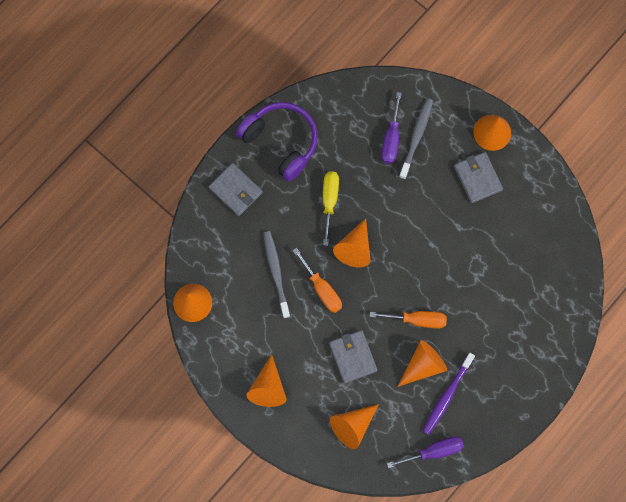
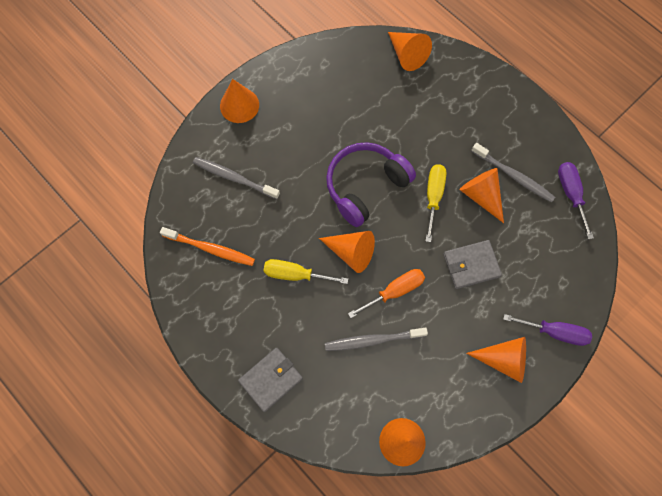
camera: 85 degrees left, 5 degrees down
(281, 142) = (219, 322): purple headphones -> purple headphones (365, 186)
(346, 126) = (211, 249): none -> orange toothbrush
(352, 426) = (546, 272): orange cone -> orange cone (407, 55)
(391, 139) = (232, 203): purple screwdriver -> purple screwdriver (554, 332)
(417, 320) = (433, 196): orange screwdriver -> yellow screwdriver
(447, 396) = (514, 176): purple toothbrush -> grey toothbrush
(477, 178) = (287, 123): grey wallet -> none

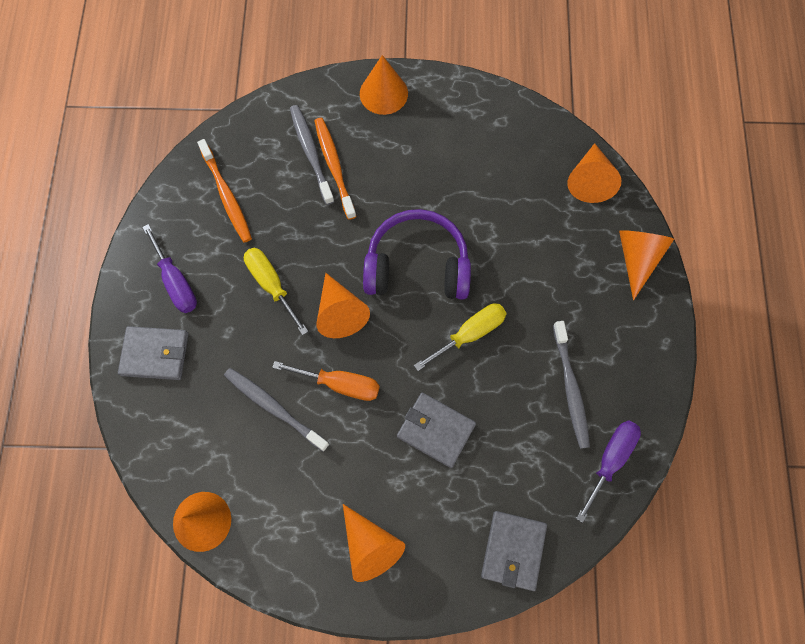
camera: 45 degrees right, 0 degrees up
(257, 173) = (334, 166): none -> orange toothbrush
(481, 195) = (517, 376): orange cone -> orange cone (637, 258)
(554, 332) = (447, 571): purple screwdriver -> purple screwdriver (176, 282)
(574, 287) = (513, 550): none -> grey wallet

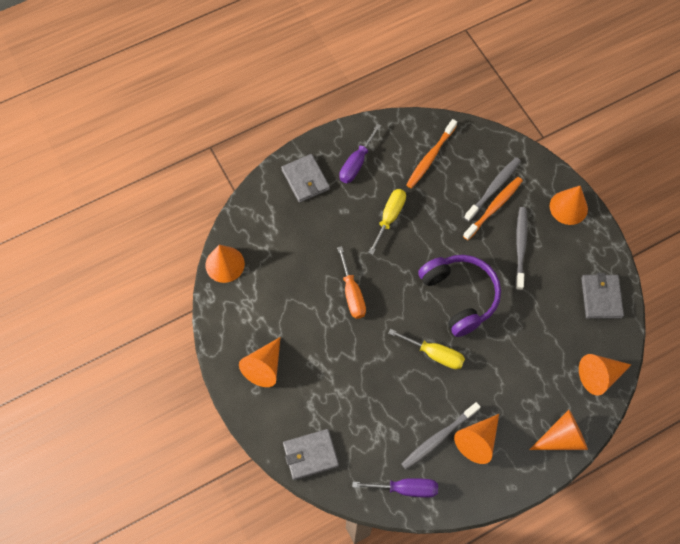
camera: 60 degrees right, 5 degrees down
(274, 407) = (314, 264): grey toothbrush -> grey toothbrush (520, 246)
(340, 313) = (397, 267): orange cone -> orange cone (477, 441)
(436, 430) = (358, 367): grey wallet -> grey wallet (601, 297)

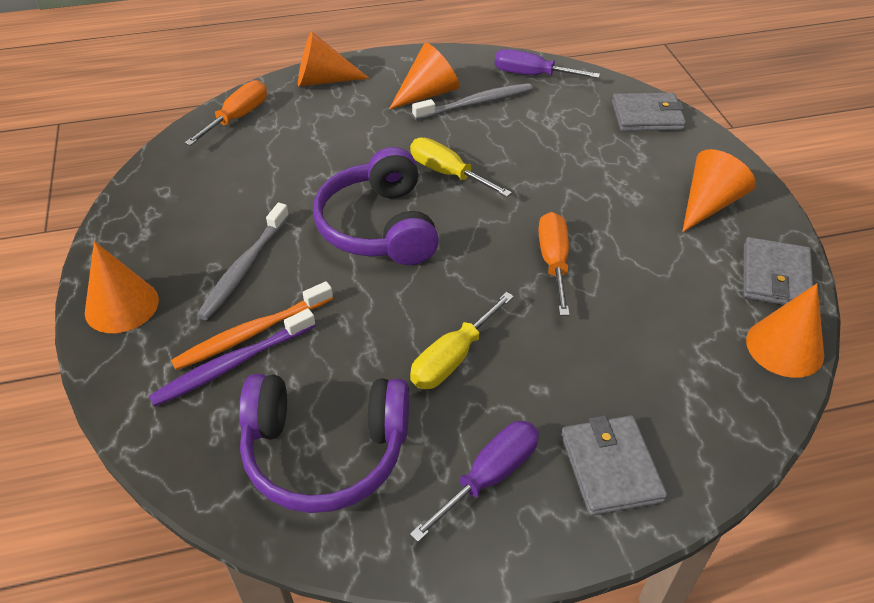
camera: 165 degrees left, 20 degrees down
(430, 157) = (325, 452): orange toothbrush -> purple headphones
(493, 188) = (231, 365): grey toothbrush -> purple toothbrush
(599, 376) = (238, 117): orange cone -> orange screwdriver
(601, 297) = (169, 186): grey wallet -> grey wallet (775, 276)

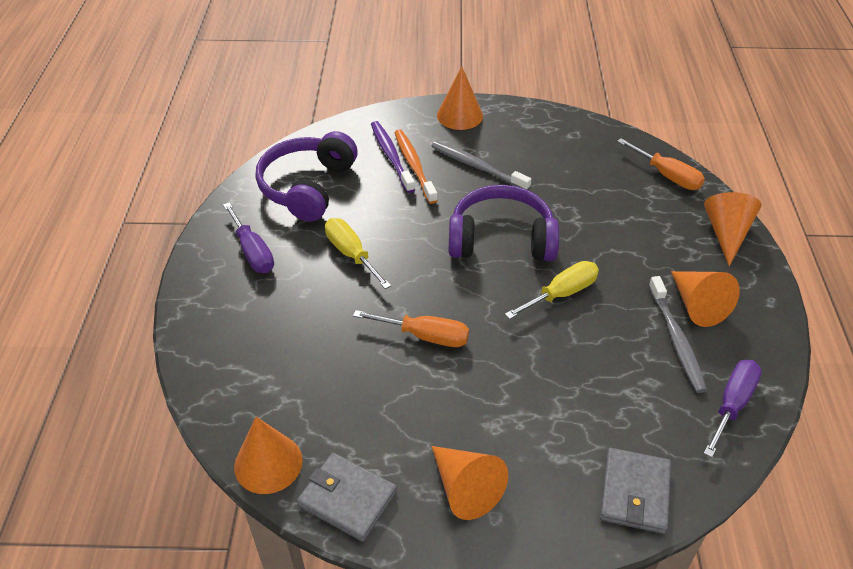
camera: 105 degrees right, 0 degrees up
(611, 467) = (226, 310): grey wallet -> none

